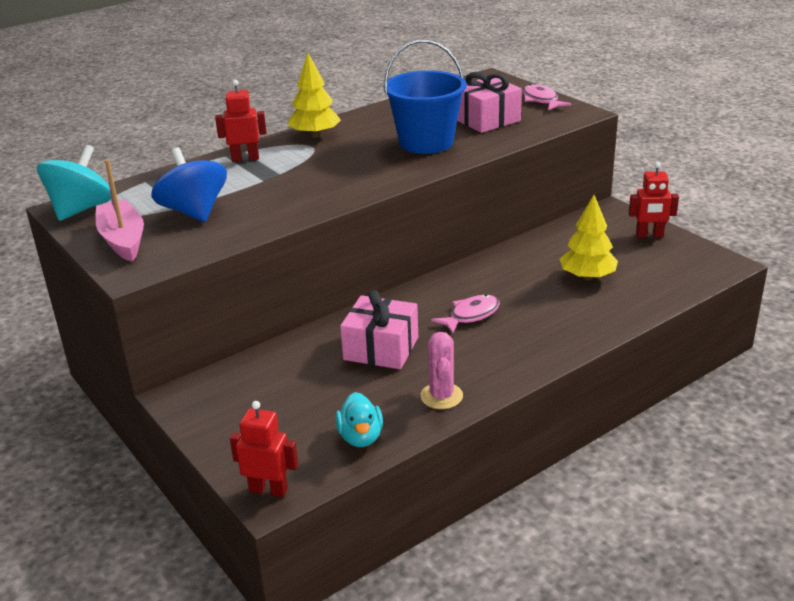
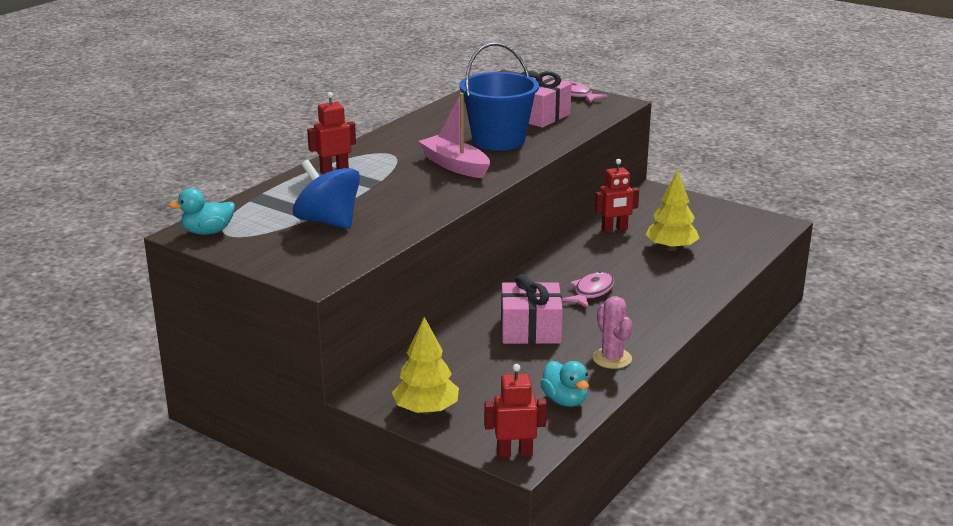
camera: 20 degrees left, 5 degrees down
(81, 209) = (208, 232): turquoise spinning top -> turquoise duck
(123, 240) = (279, 253): pink boat -> pink boat (455, 166)
(315, 135) = (385, 144): yellow tree -> yellow tree (426, 410)
(649, 235) = (701, 208): red robot -> red robot (614, 230)

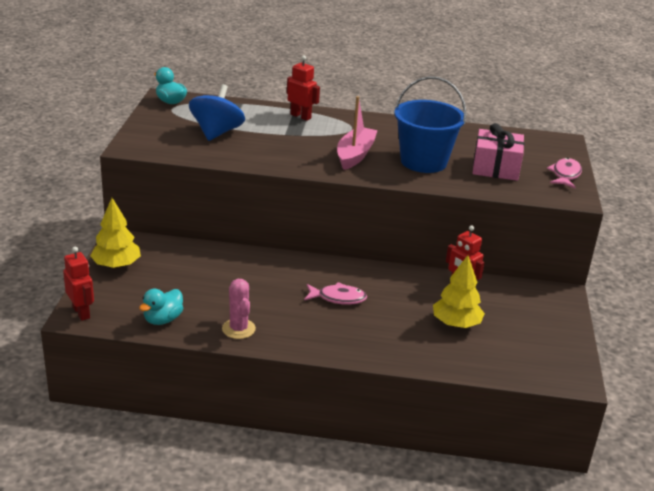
camera: 60 degrees right, 5 degrees up
(530, 329) = (255, 282): pink gift -> none
(612, 358) = (238, 329): pink cactus -> pink cactus turned 60 degrees counterclockwise

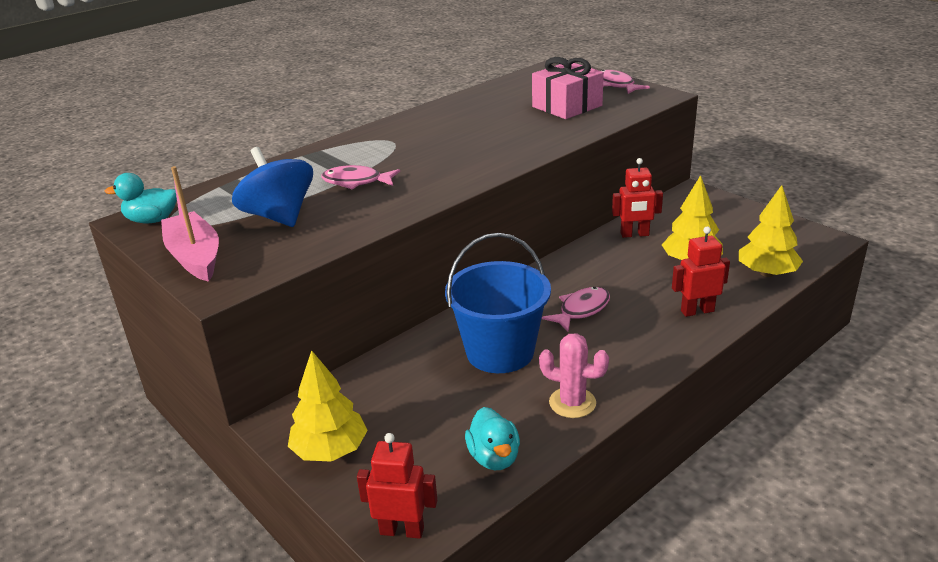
camera: 45 degrees left, 0 degrees up
(284, 138) = (356, 182): none -> pink fish
(301, 116) = (324, 157): red robot -> red robot (697, 311)
(355, 155) = (450, 158): pink boat -> pink boat (195, 257)
(423, 162) = (511, 131): blue bucket -> blue bucket (500, 352)
(485, 363) = (767, 273): none -> yellow tree

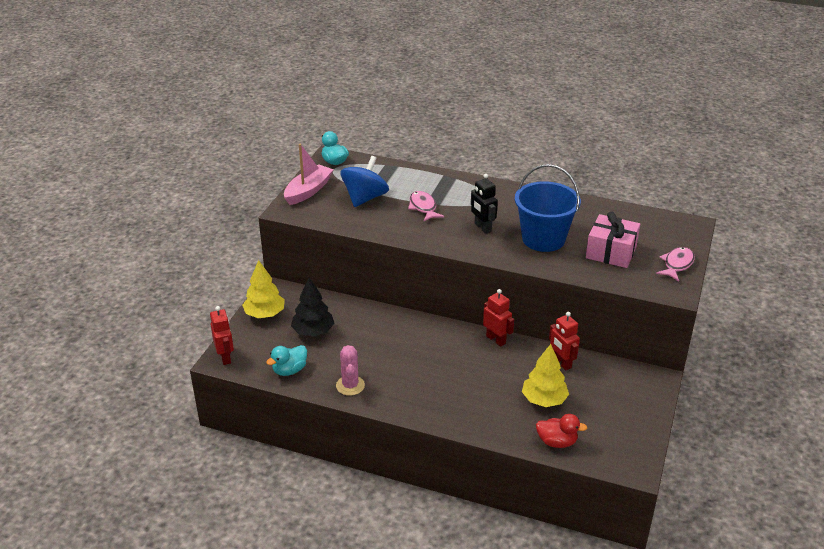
camera: 60 degrees right, 5 degrees up
(421, 408) = (313, 331): none -> black tree
(446, 157) = (482, 228): none -> black robot
(500, 352) = (379, 343): blue bucket -> blue bucket (543, 239)
(581, 310) = (445, 363): pink fish -> none
(697, 311) = (481, 416): red robot -> red robot (496, 340)
(767, 273) = (557, 442): yellow tree -> red duck

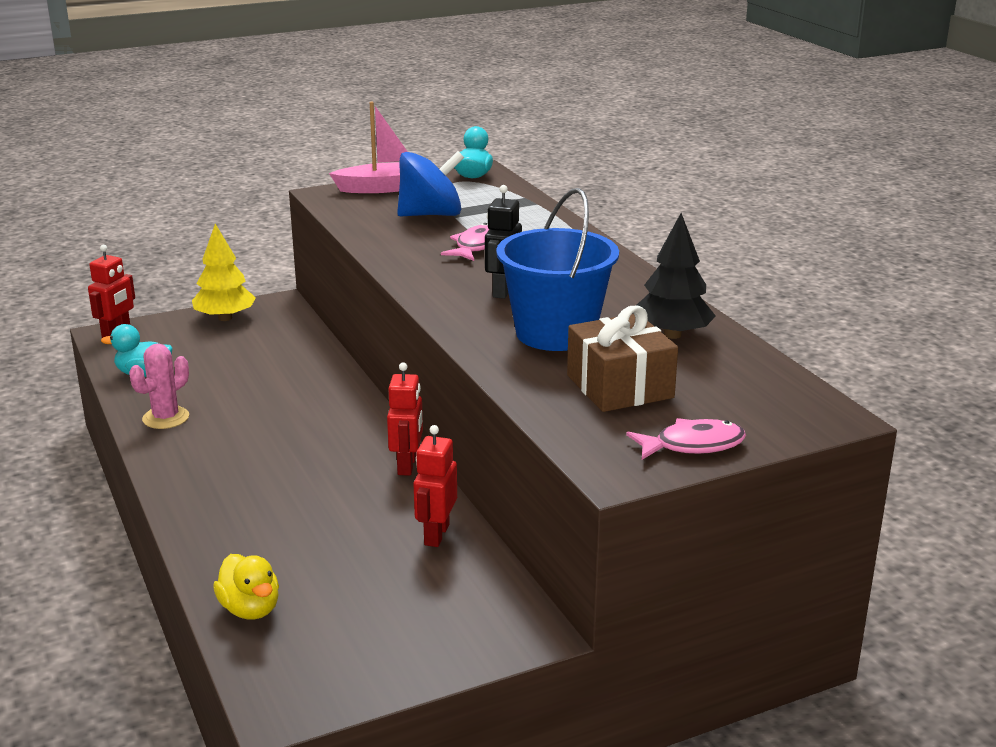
camera: 45 degrees right, 10 degrees down
(313, 331) = (235, 354): black tree -> black tree (672, 335)
(544, 400) = (331, 557): yellow tree -> none
(557, 442) = (250, 609): red duck -> yellow duck
(611, 252) = (620, 386): pink gift -> brown gift

